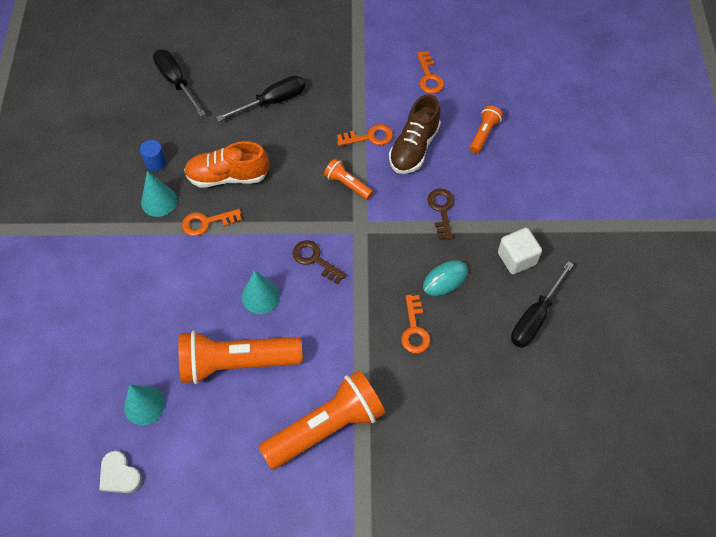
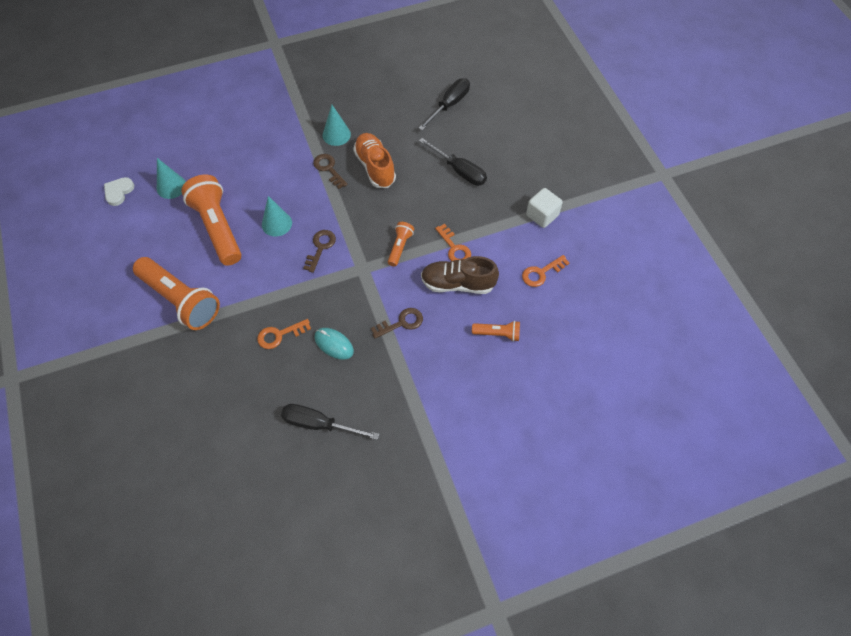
camera: 70 degrees right, 0 degrees up
(156, 163) = (369, 120): blue cylinder -> none
(206, 222) = (329, 169): orange key -> brown key
(516, 258) = (374, 394): white cube -> white cube (542, 215)

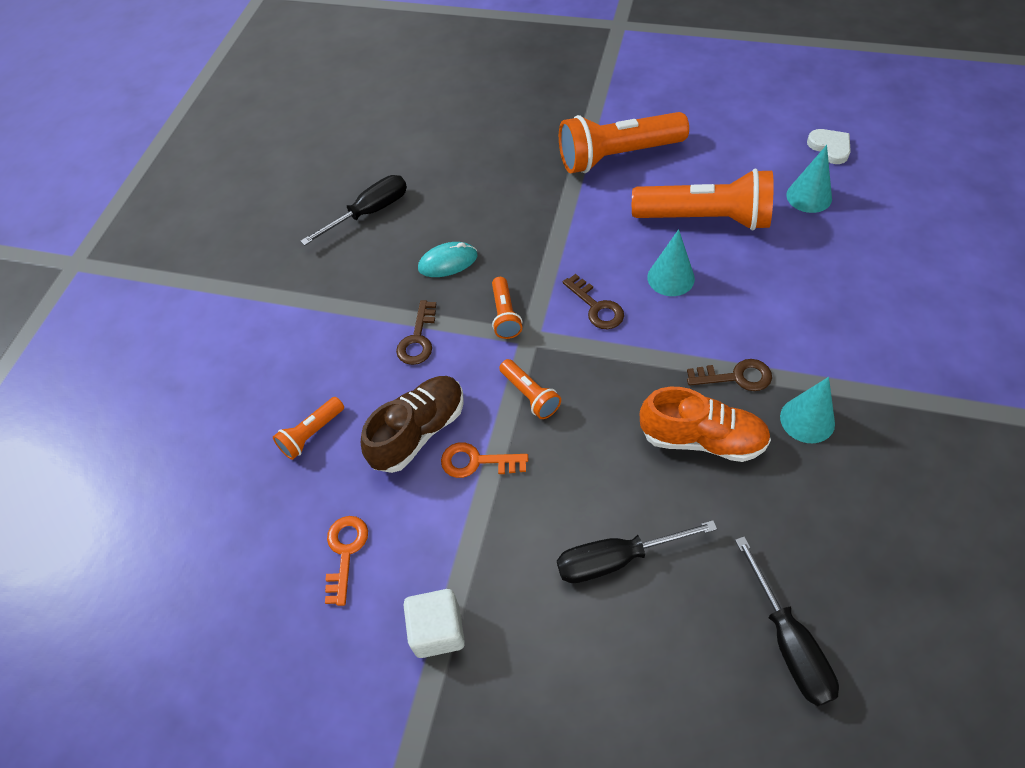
camera: 130 degrees right, 5 degrees down
(279, 335) = (502, 220): orange key -> none
(355, 288) = (505, 315): none -> orange flashlight

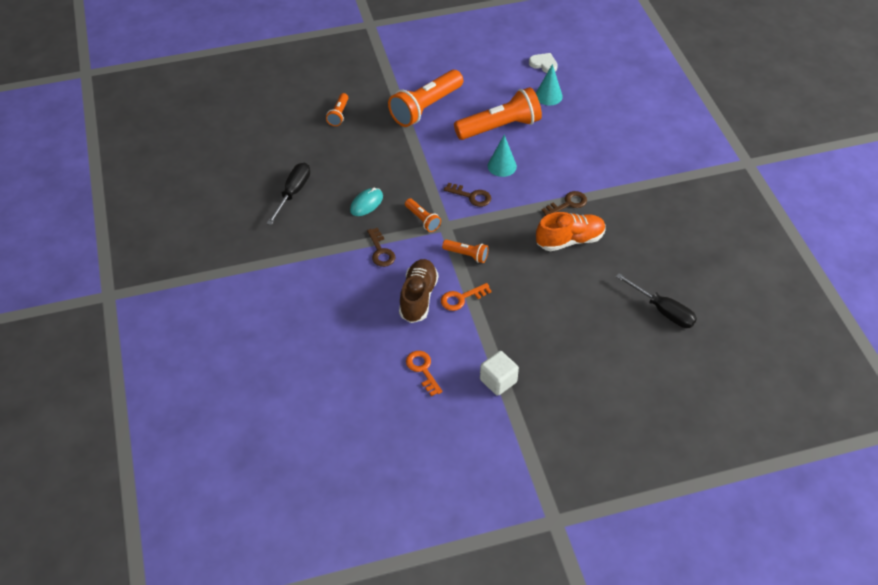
camera: 35 degrees left, 5 degrees down
(311, 434) = (356, 324): orange flashlight -> orange flashlight (339, 115)
(616, 559) = (564, 311): black screwdriver -> none
(807, 420) = (614, 211): turquoise cone -> none

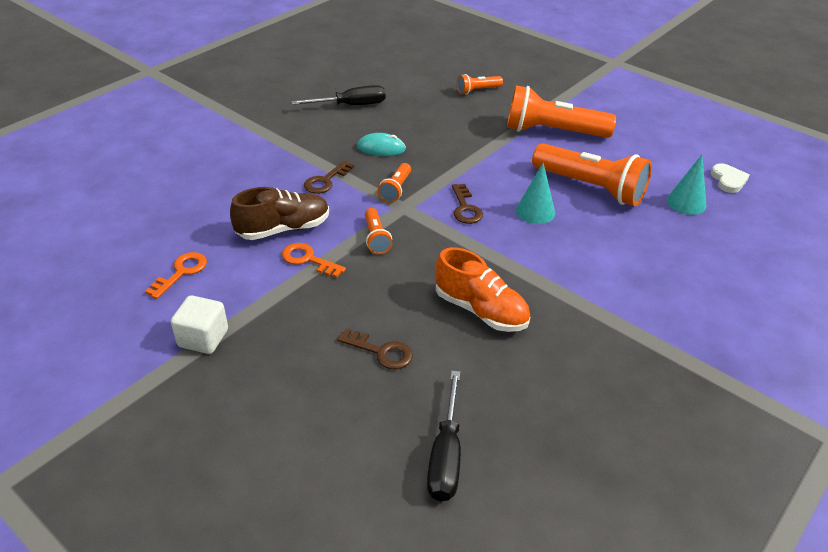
camera: 55 degrees right, 10 degrees down
(568, 204) = (537, 285): brown key -> brown key (381, 352)

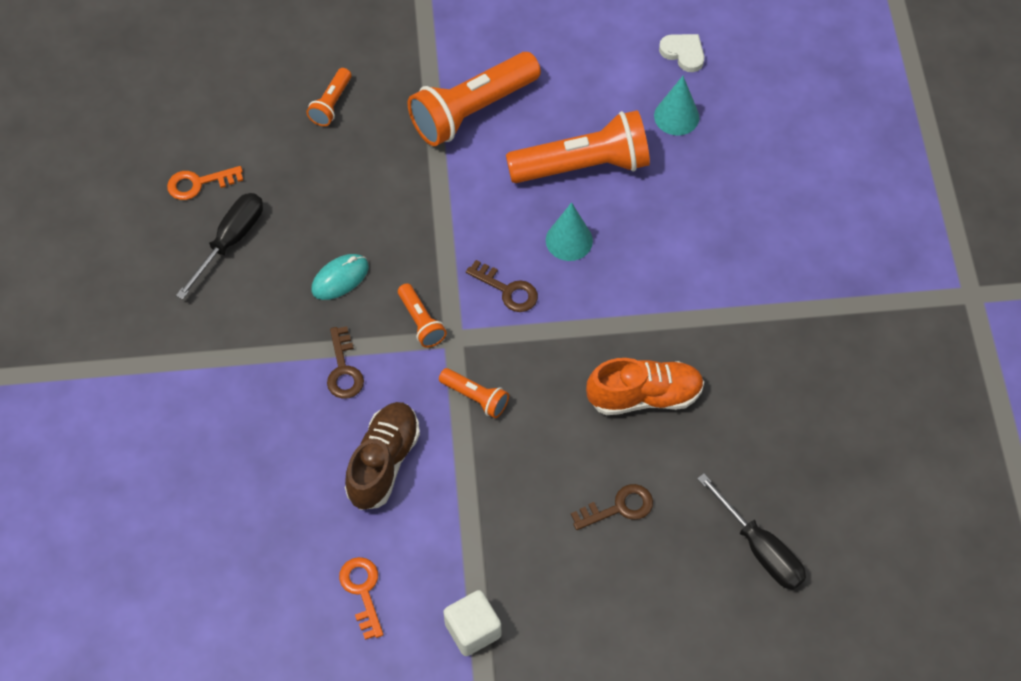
camera: 45 degrees left, 20 degrees up
(308, 259) = (449, 474): orange key -> orange key (199, 183)

